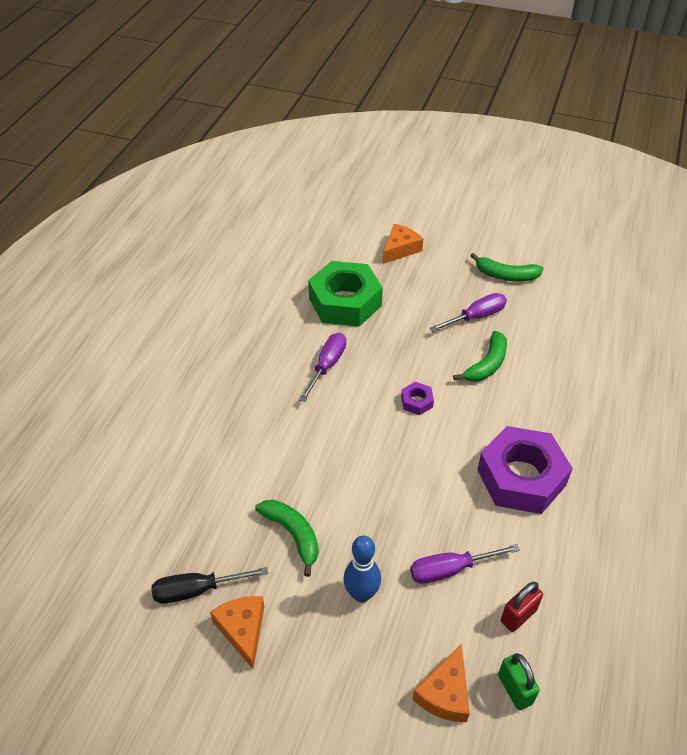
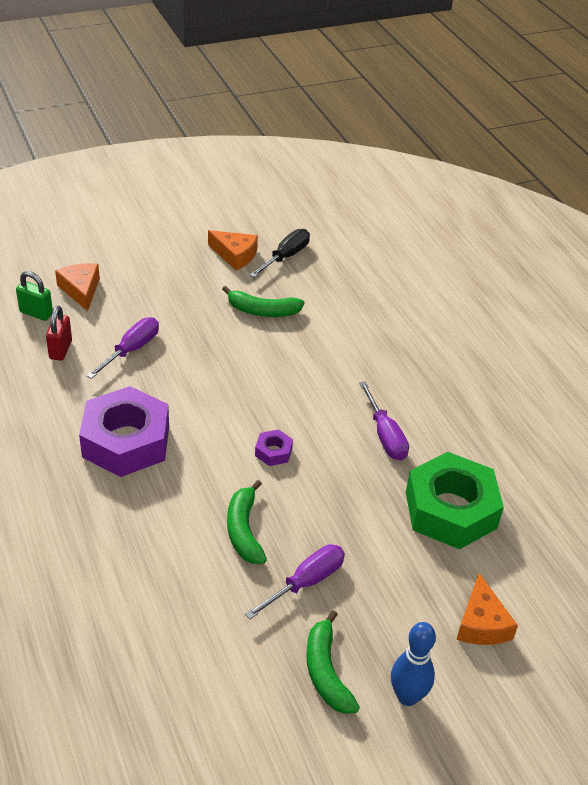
camera: 135 degrees right, 5 degrees down
(361, 594) = (180, 306): blue bowling pin -> blue bowling pin (407, 696)
(476, 317) = (306, 582): purple screwdriver -> purple screwdriver turned 150 degrees counterclockwise
(506, 275) = (326, 671): green banana -> green banana turned 75 degrees counterclockwise

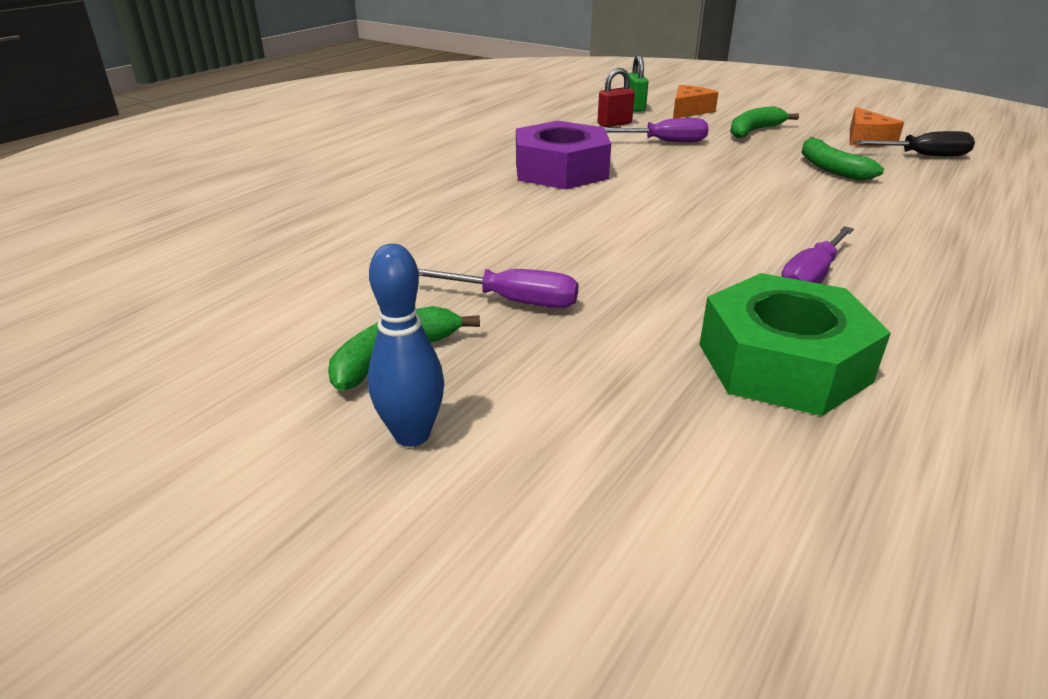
camera: 60 degrees right, 10 degrees down
(244, 530) = (537, 247): green banana -> green banana (754, 131)
(273, 452) = (664, 228): purple nut -> none
(481, 623) = (621, 462): orange cheese -> none

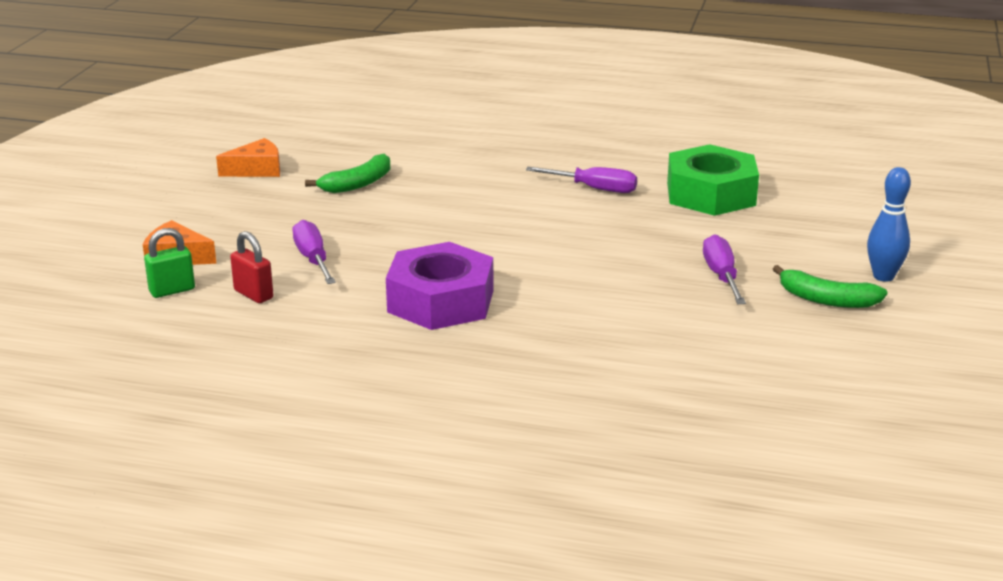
camera: 110 degrees left, 5 degrees down
(754, 131) = (249, 218): green banana -> none
(923, 156) = (299, 150): black screwdriver -> none

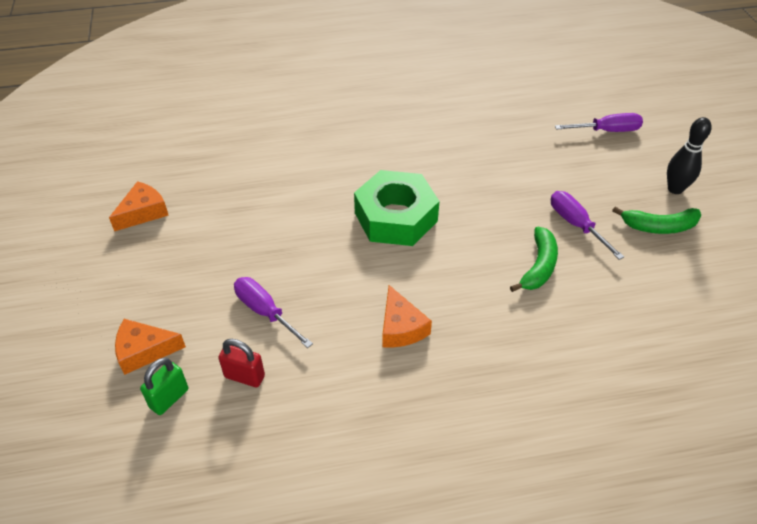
camera: 25 degrees left, 20 degrees up
(357, 184) = (240, 204): green banana -> green banana (538, 266)
(441, 301) = (401, 327): purple nut -> orange cheese
(594, 189) = (423, 154): purple screwdriver -> purple screwdriver (606, 131)
(710, 194) = (507, 135): green nut -> green nut (395, 217)
(883, 276) = (675, 189): blue bowling pin -> black bowling pin

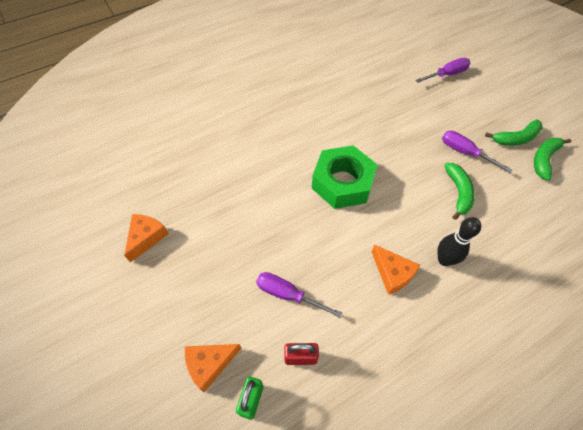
camera: 20 degrees left, 10 degrees up
(675, 189) = (510, 107): black bowling pin -> black bowling pin (444, 260)
(684, 261) = (544, 159): none -> green banana

